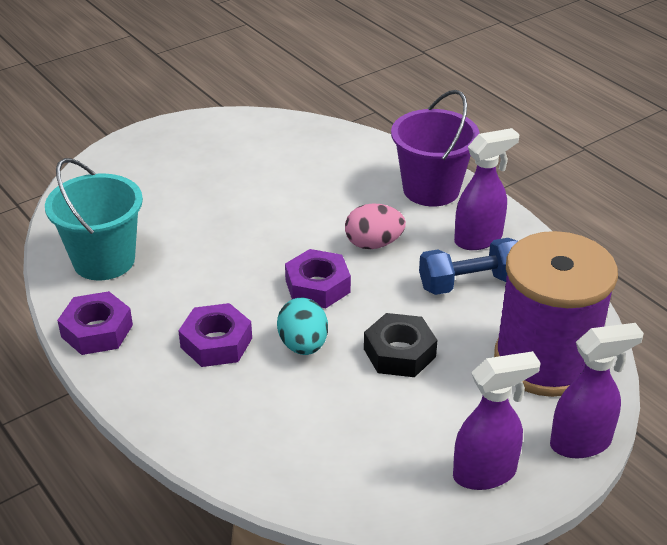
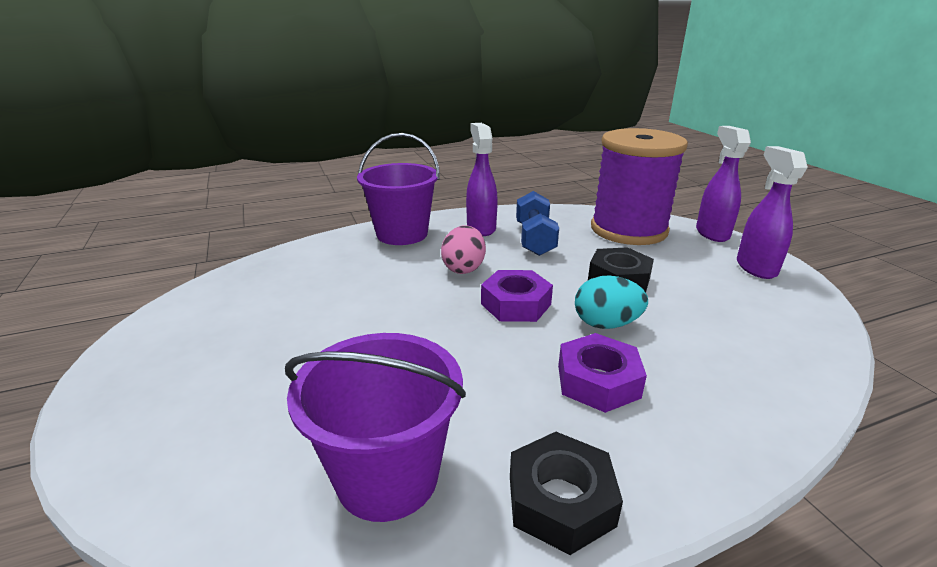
camera: 75 degrees left, 10 degrees down
(97, 331) = (560, 500): purple nut -> black nut
(104, 260) = (387, 476): turquoise bucket -> purple bucket

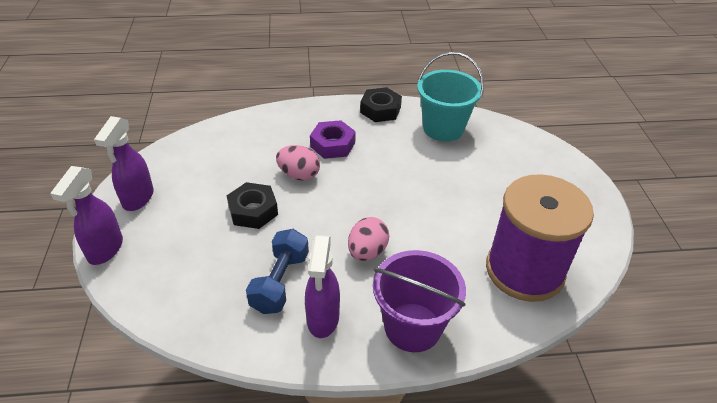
camera: 165 degrees left, 15 degrees up
(387, 476) = (443, 128): purple bucket -> turquoise bucket
(516, 304) = (345, 203): purple nut -> none
(606, 324) = (299, 175): turquoise egg -> pink egg
(628, 230) = (175, 276): purple spool -> purple spool (524, 270)

